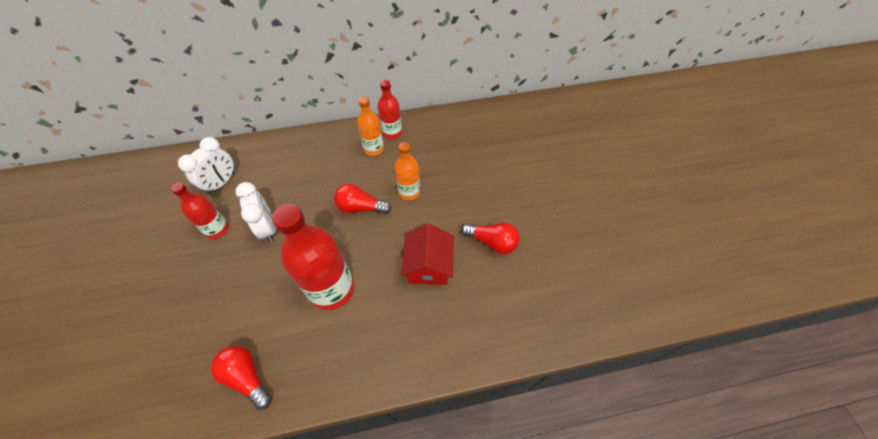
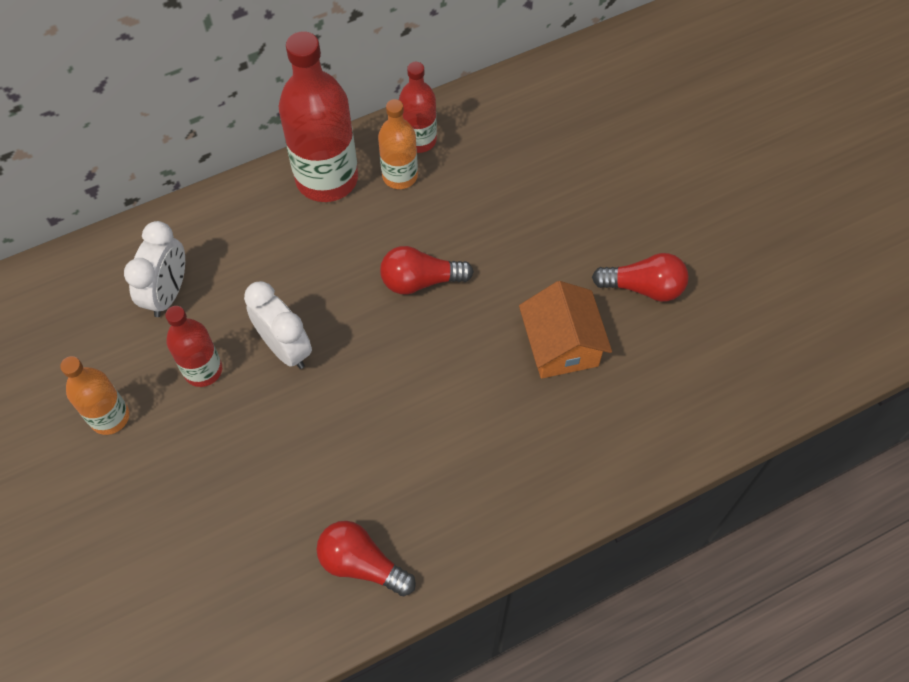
camera: 15 degrees left, 5 degrees up
(332, 289) = (430, 415): red bottle -> red bottle (327, 179)
(409, 192) = (487, 237): orange bottle -> orange bottle (110, 417)
(428, 265) = (561, 345): red house -> orange house

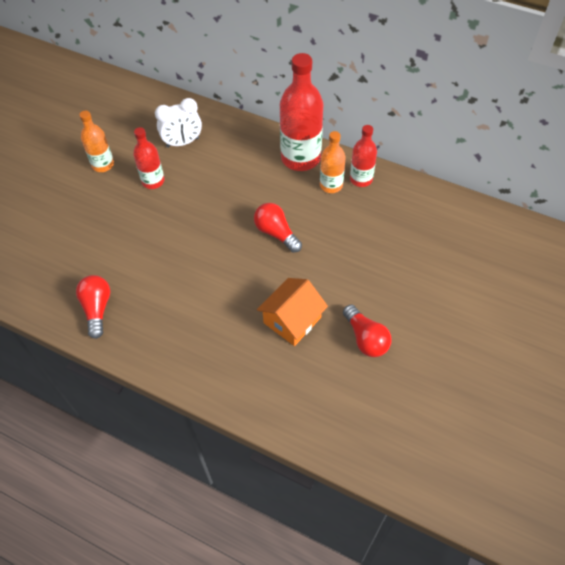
camera: 55 degrees right, 5 degrees down
(285, 348) = (190, 204): white clock -> none

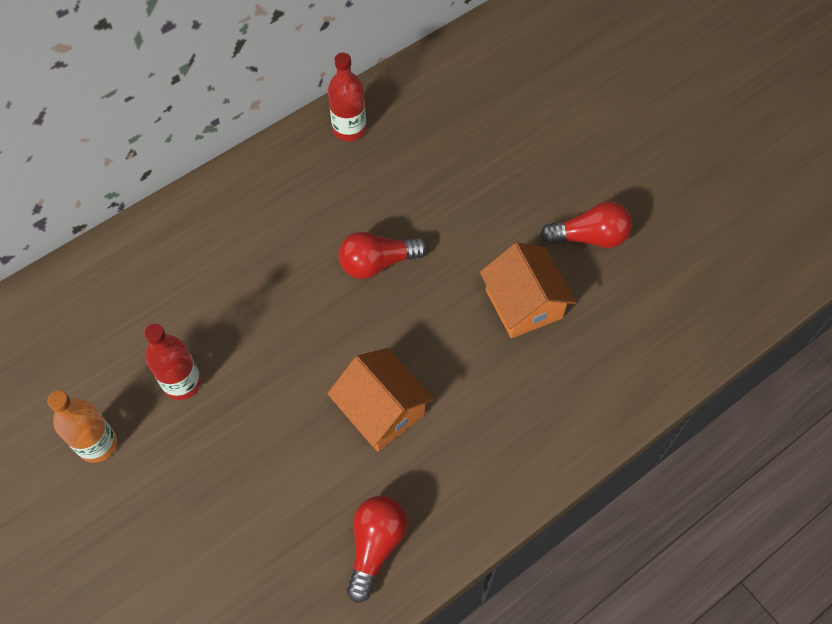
camera: 65 degrees left, 5 degrees up
(97, 309) = (375, 546): red light bulb -> red light bulb turned 90 degrees clockwise
(181, 276) = (381, 410): none -> orange house
(182, 142) = (133, 313): white clock -> none
(300, 158) = (267, 178): red bottle -> none
(331, 185) = (338, 166): orange bottle -> none

